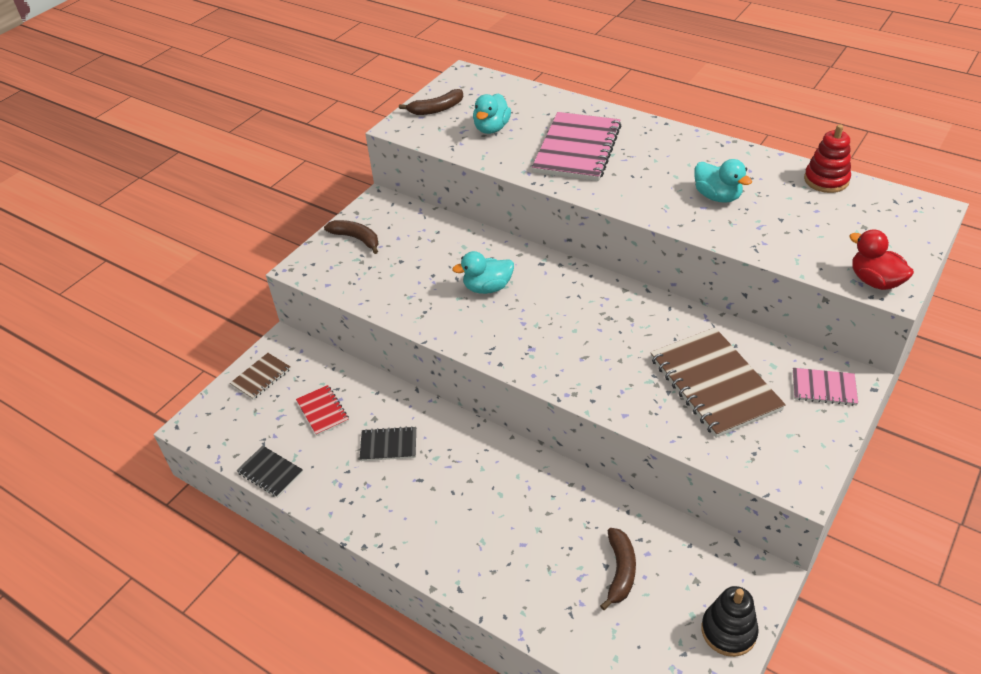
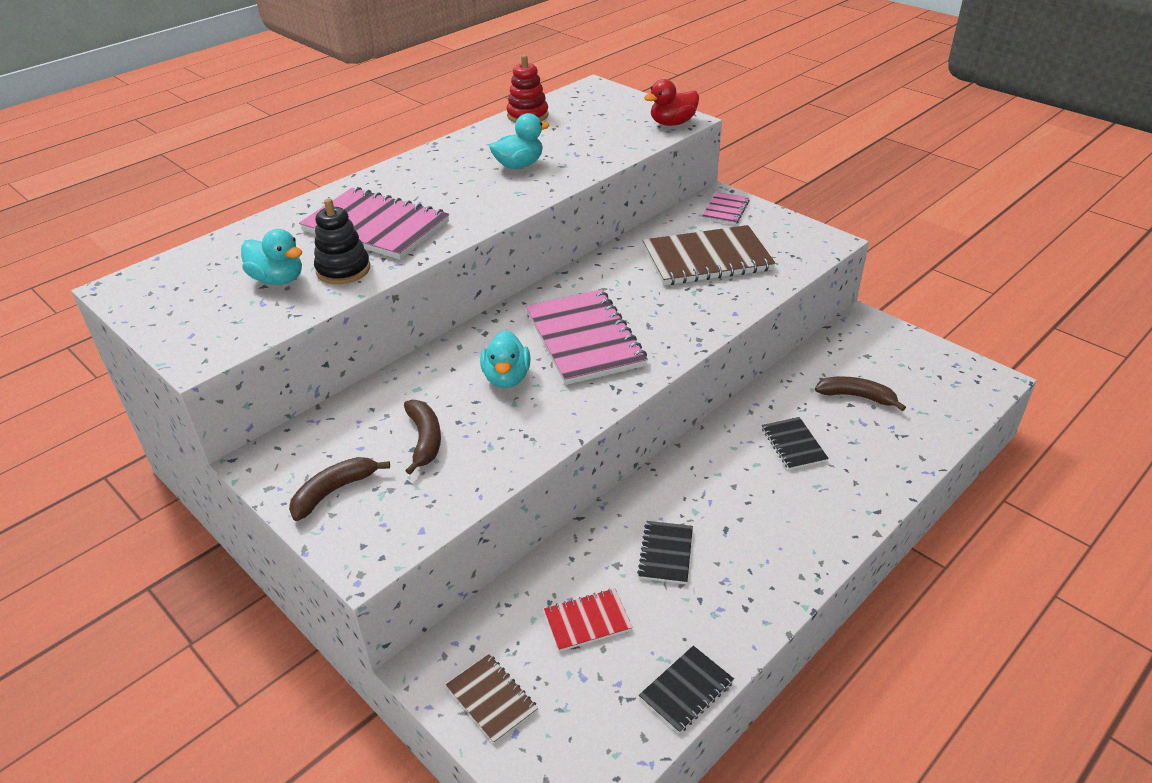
camera: 80 degrees left, 5 degrees down
(436, 109) = (185, 320): brown banana -> brown banana (425, 440)
(532, 520) = (793, 445): none -> black notebook
(550, 321) = (585, 339): none -> pink notebook
(728, 631) = (916, 348): black stacking toy -> black stacking toy (343, 270)

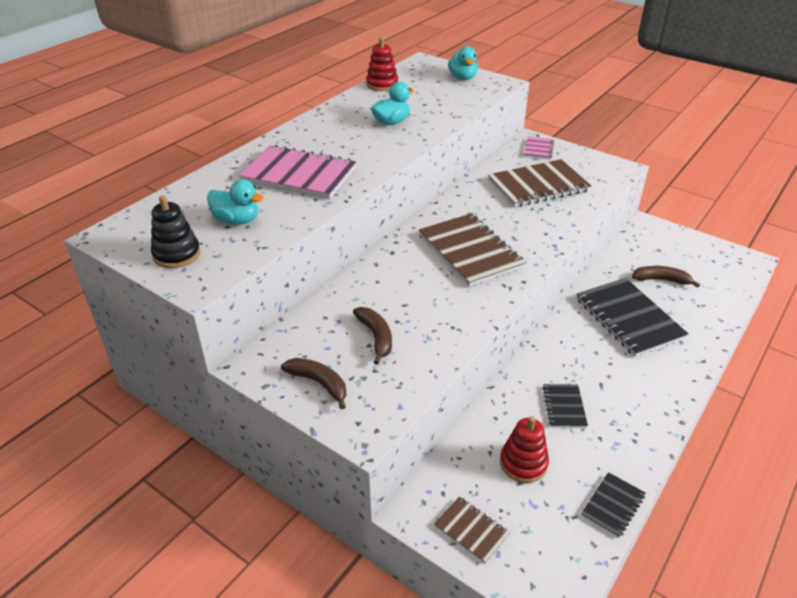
camera: 10 degrees left, 0 degrees up
(334, 491) = (319, 383): brown banana -> brown banana turned 90 degrees clockwise
(343, 270) = (287, 209): black stacking toy -> black stacking toy (177, 254)
(507, 378) = (422, 285): turquoise duck -> turquoise duck (463, 78)
(585, 339) = (470, 251): pink notebook -> brown notebook
(587, 621) = (523, 463): red notebook -> red stacking toy
(672, 123) = (494, 86): red duck -> none
(793, 445) = (628, 318): black notebook -> black notebook, size x2.01

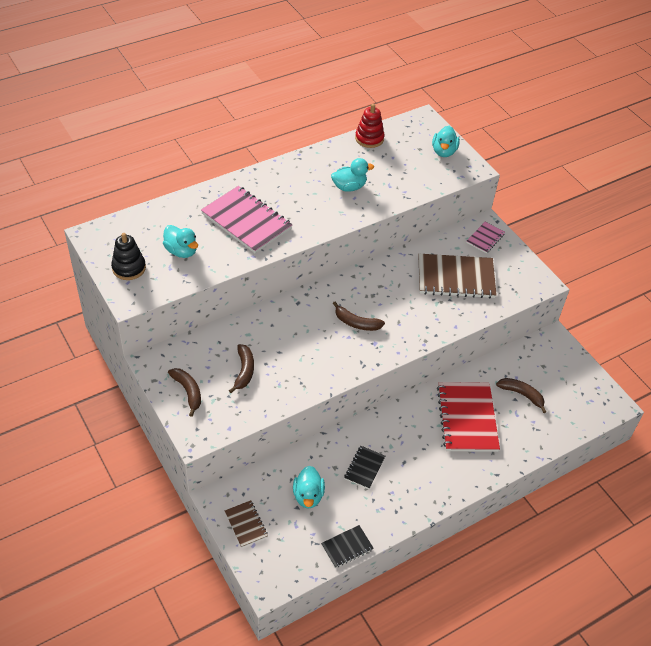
camera: 20 degrees right, 10 degrees up
(470, 251) = (356, 323): brown notebook -> brown banana
(523, 463) = (308, 496): red stacking toy -> turquoise duck
(628, 318) = (467, 418): black notebook -> red notebook

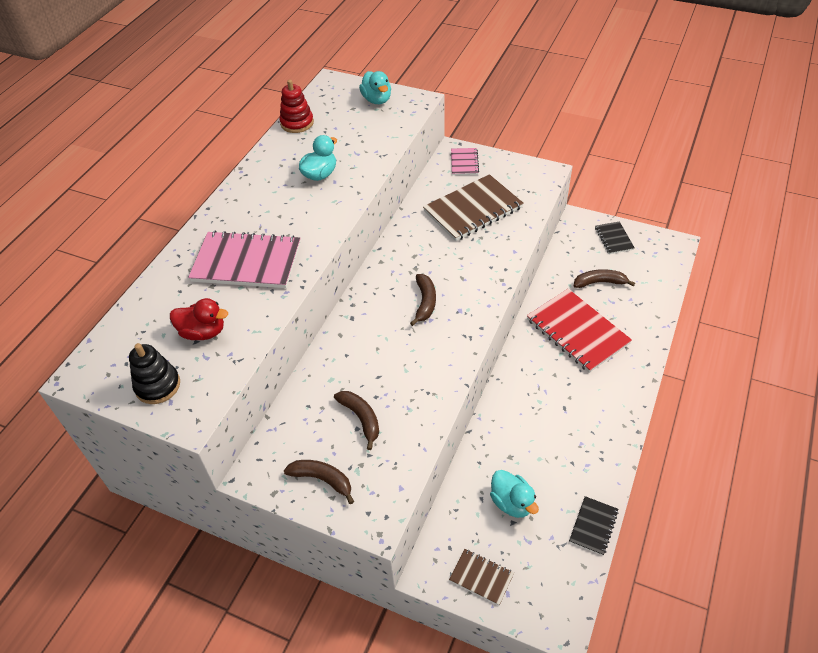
camera: 30 degrees left, 0 degrees up
(181, 251) = (203, 332): turquoise duck -> red duck
(356, 323) = (425, 302): brown banana -> brown banana turned 75 degrees counterclockwise
(364, 468) = (536, 438): black notebook -> black notebook (613, 239)

